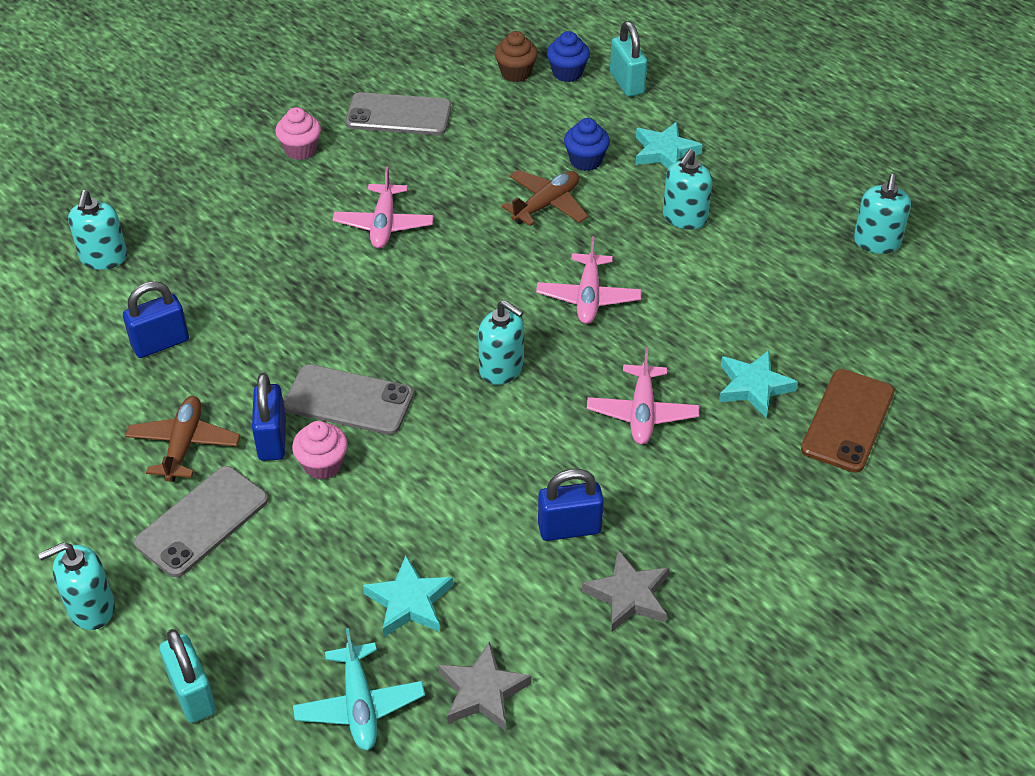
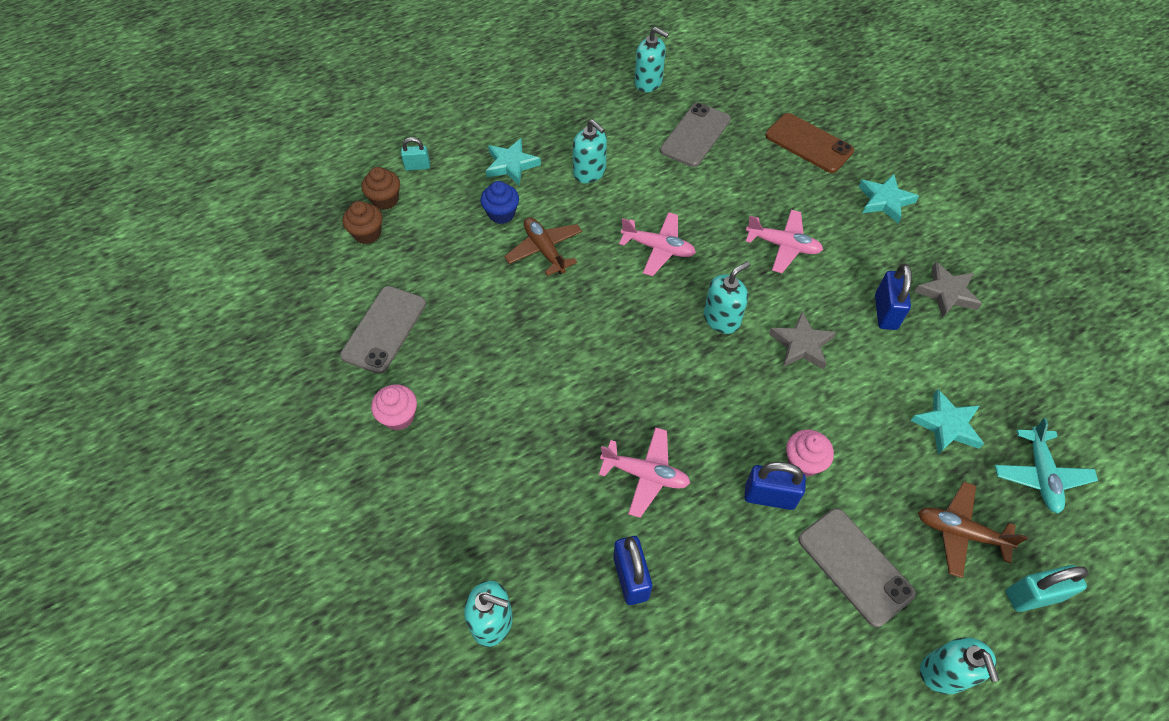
camera: 75 degrees left, 10 degrees up
(184, 445) = (764, 571): brown plane -> brown plane (960, 532)
(349, 400) = (735, 431): grey phone -> grey phone (695, 135)
(359, 705) = (1040, 475): turquoise plane -> turquoise plane turned 90 degrees clockwise
(384, 224) = (528, 367): pink plane -> pink plane (645, 474)
(482, 691) = (1026, 394): grey star -> grey star (801, 344)
(567, 73) = (385, 200): blue cupcake -> brown cupcake
(627, 83) = (417, 166): turquoise padlock -> turquoise padlock, size x0.63
(753, 386) = (769, 180): turquoise star -> turquoise star (885, 201)

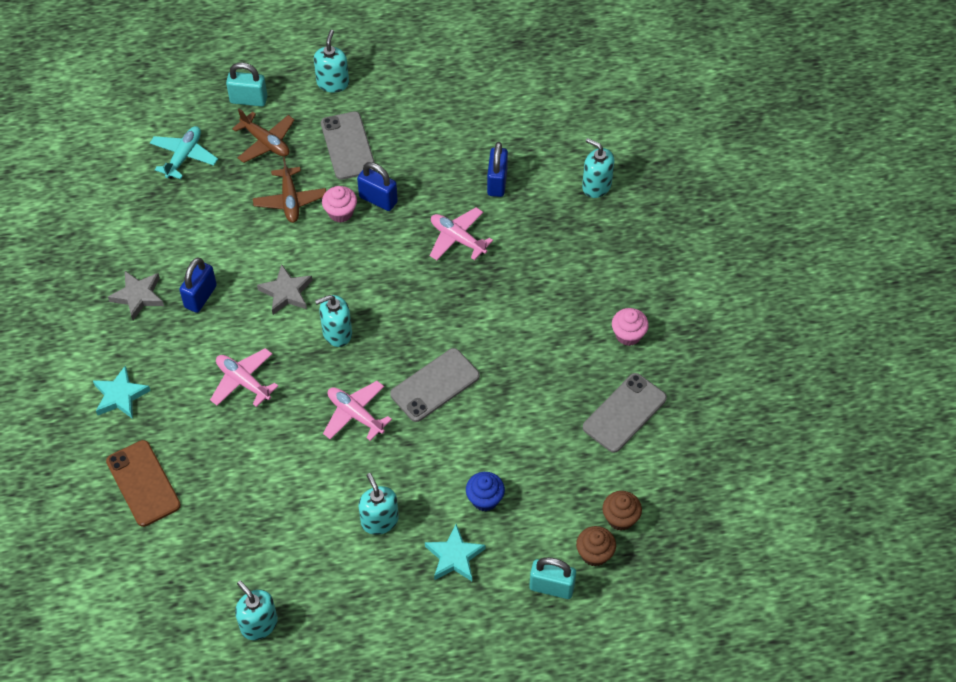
camera: 160 degrees left, 0 degrees up
(417, 166) = (551, 587): turquoise padlock -> turquoise padlock, size x1.58
(544, 250) = (459, 446): brown plane -> brown plane (290, 200)
(695, 135) = (249, 532): grey phone -> grey phone (435, 385)
(947, 425) = (221, 204): turquoise star -> none

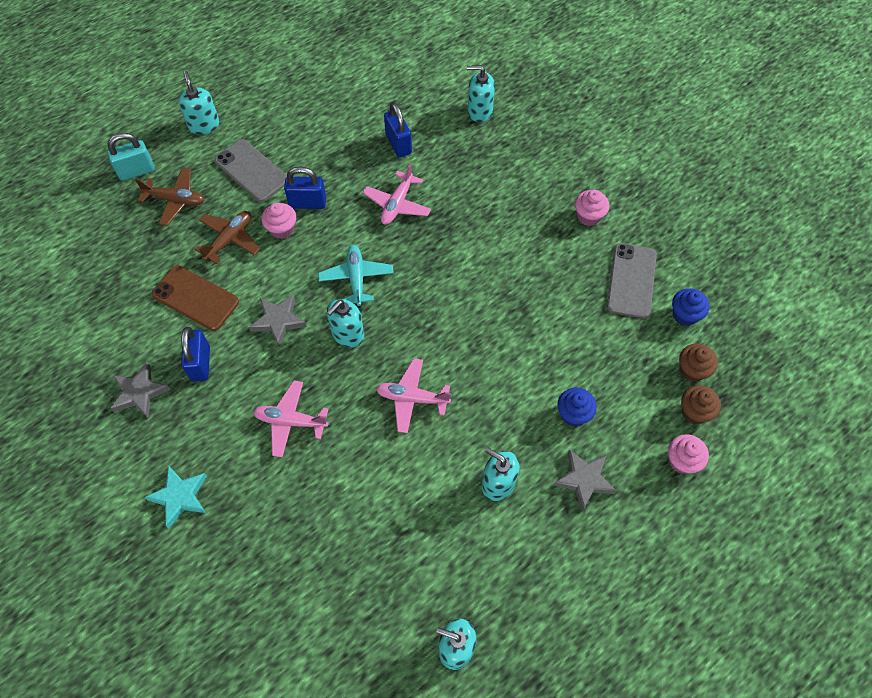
camera: 30 degrees left, 5 degrees up
(143, 483) = (256, 571): brown phone -> brown phone (195, 298)
(184, 156) = (106, 245): turquoise plane -> turquoise plane (356, 278)
(290, 200) = (230, 239): brown plane -> brown plane turned 105 degrees counterclockwise
(435, 385) = (463, 336): grey phone -> none
(454, 556) = (584, 480): turquoise star -> grey star
(457, 238) = (397, 204): pink plane -> pink plane turned 75 degrees counterclockwise
(551, 587) = (682, 461): turquoise padlock -> pink cupcake
(651, 468) = (685, 315): none -> blue cupcake

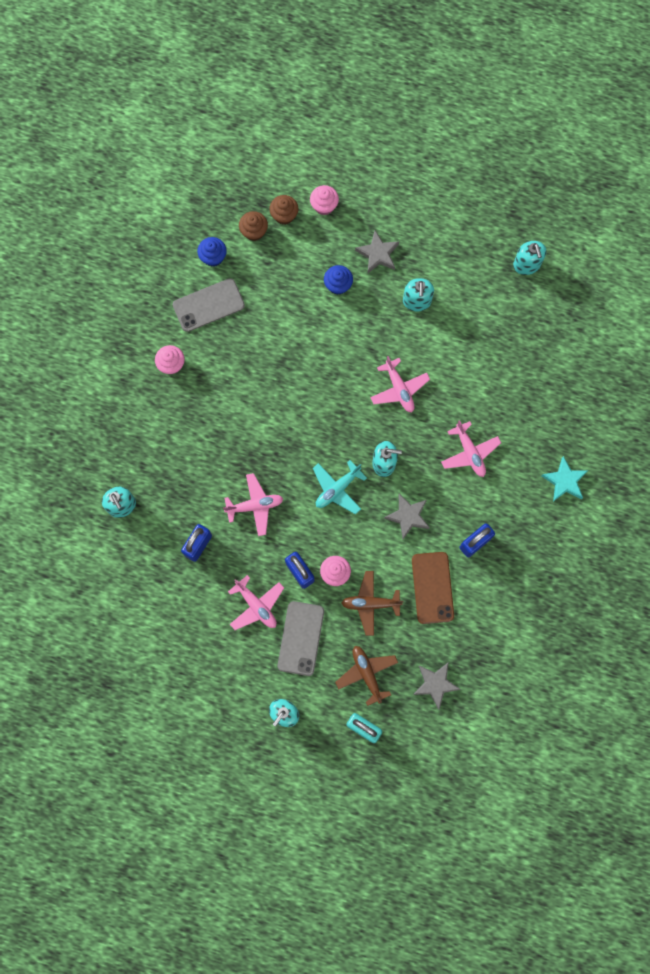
camera: 125 degrees left, 15 degrees up
(139, 393) = (523, 565): grey star -> grey star (435, 684)
(308, 155) = (256, 605): none -> pink plane

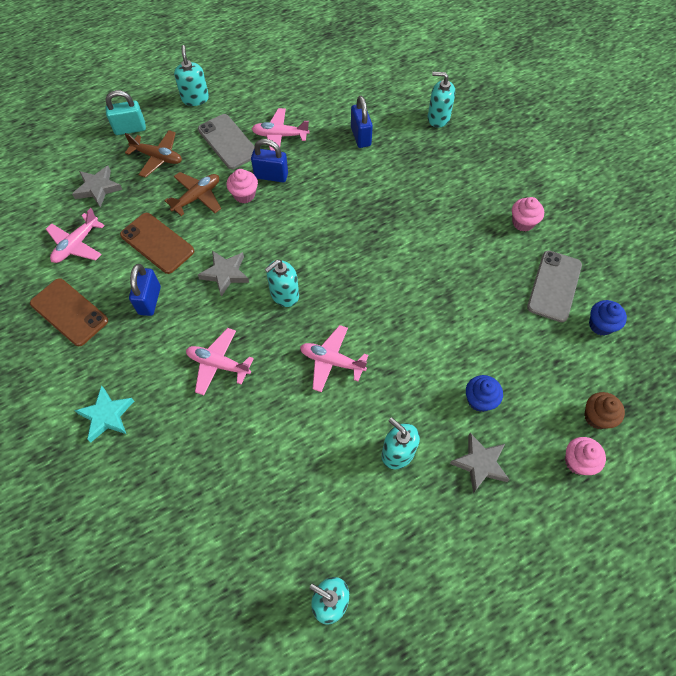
camera: 135 degrees right, 15 degrees down
(254, 231) = (600, 377): brown cupcake -> none
(255, 506) = (350, 188): pink plane -> pink plane (76, 245)
(337, 489) = (301, 246): turquoise plane -> none
(535, 583) = (69, 312): none -> brown phone

